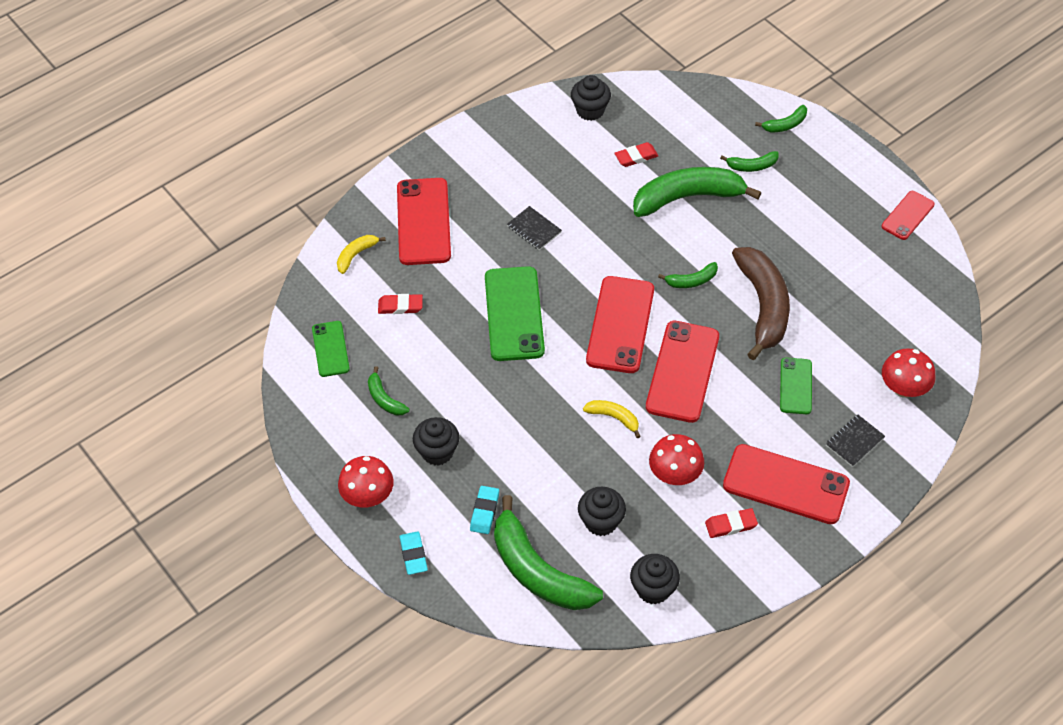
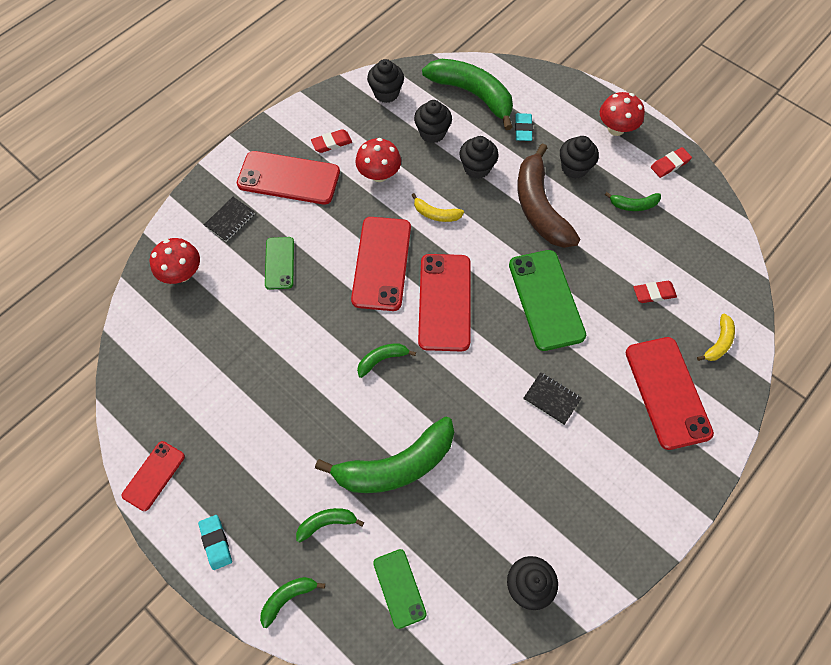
camera: 170 degrees right, 10 degrees up
(330, 349) = (698, 243): green phone -> green phone (399, 588)
(384, 399) = (633, 205): green banana -> green banana turned 135 degrees clockwise
(413, 554) = (566, 94): turquoise eraser -> turquoise eraser (216, 542)
(554, 467) = (477, 168): none -> black cupcake
(636, 157) = (461, 517): red eraser -> red eraser (670, 164)
(763, 306) = (310, 340): brown banana -> brown banana (539, 207)

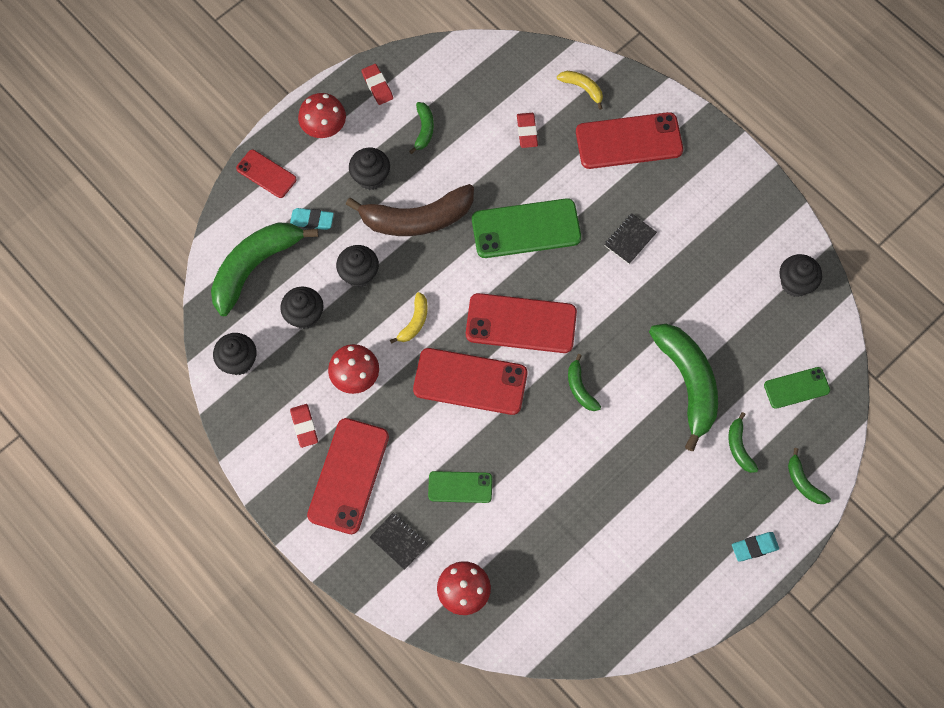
camera: 85 degrees left, 5 degrees up
(154, 475) = (689, 609): red phone -> red phone (266, 174)

